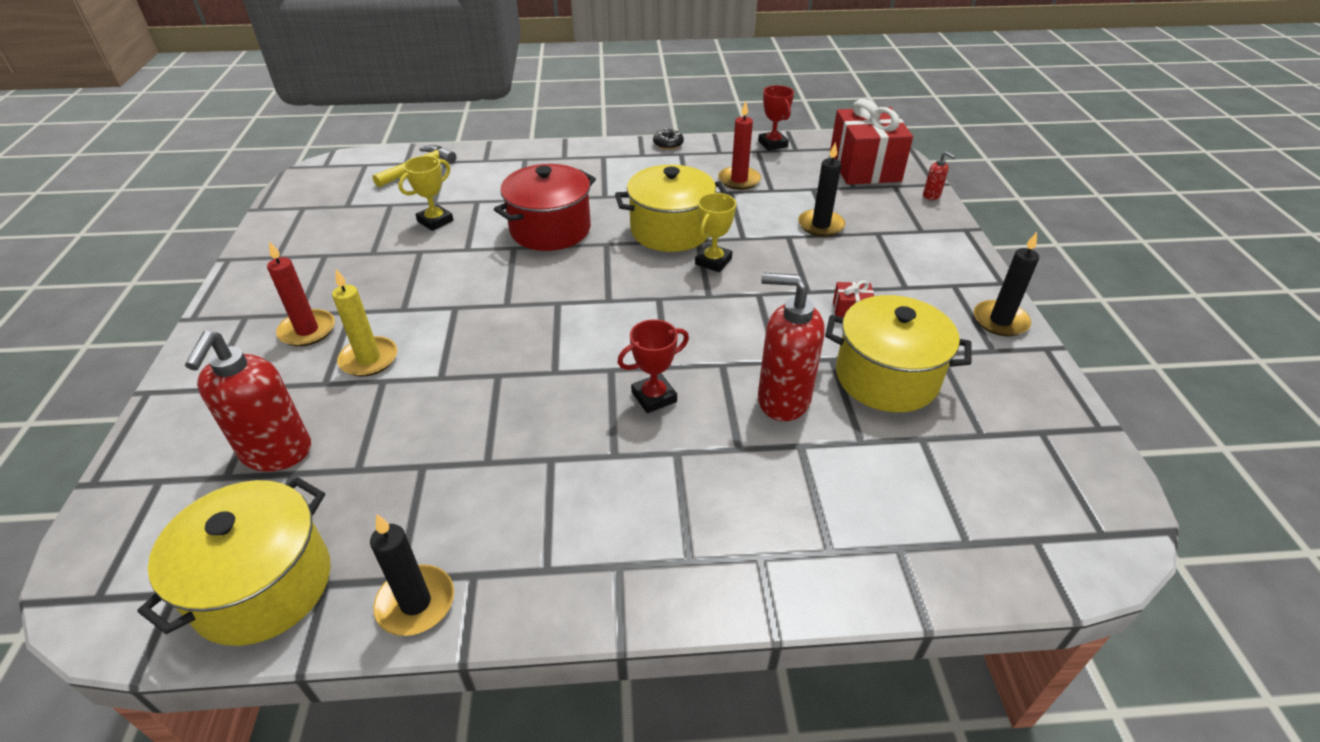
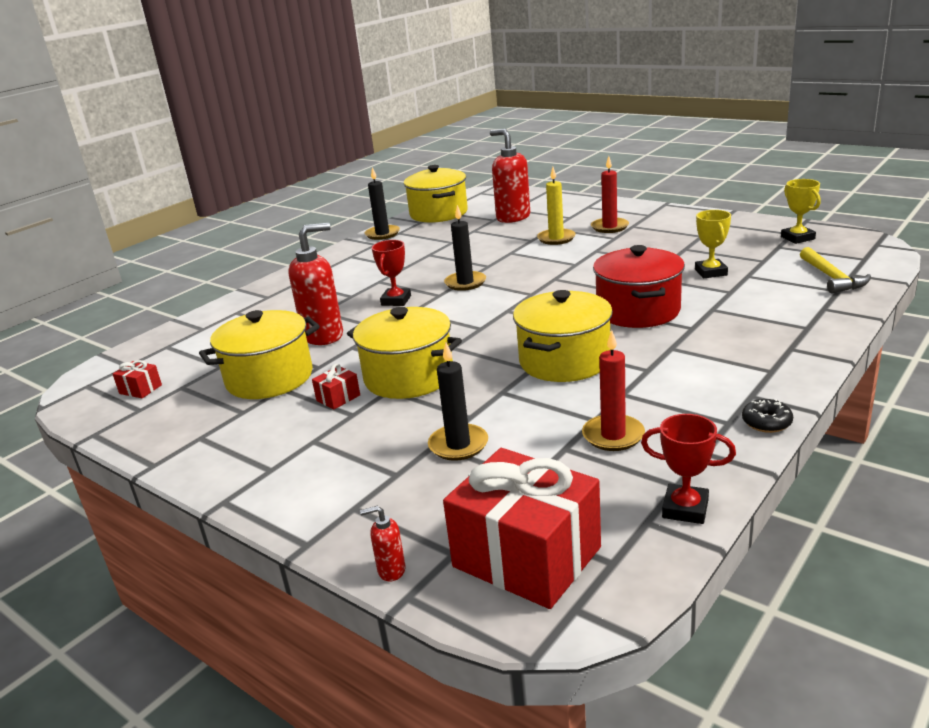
camera: 135 degrees right, 15 degrees down
(713, 261) = (490, 364): yellow trophy -> yellow trophy (797, 238)
(779, 292) = (409, 377): none -> yellow pot
(1000, 321) = (205, 463): black candle -> black candle (465, 283)
(1031, 467) = (140, 389): none -> red gift

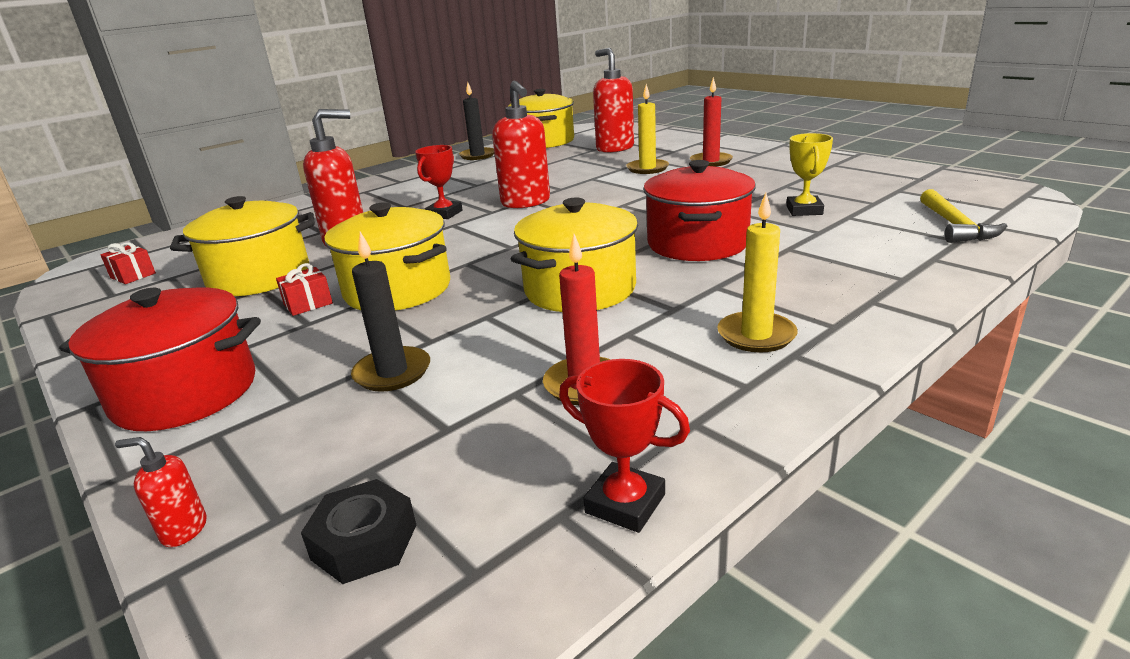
camera: 10 degrees right, 0 degrees up
(298, 482) = (185, 393): none -> red pot
(465, 283) = (526, 202): black candle -> red soap dispenser
(526, 557) = (364, 542): red gift -> black nut
(719, 384) = (756, 335): none -> yellow candle
(766, 422) = (800, 393): black donut -> none
(797, 238) = (925, 183): yellow trophy -> none

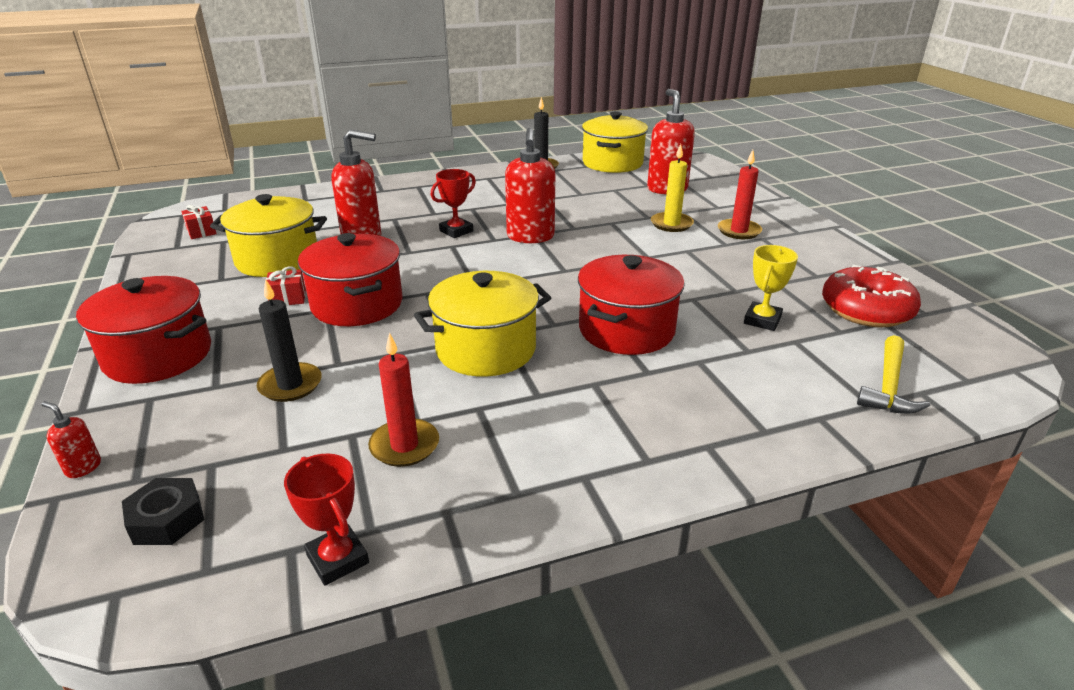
camera: 20 degrees right, 5 degrees up
(397, 289) = (357, 304): yellow pot -> red pot
(756, 335) = (574, 446): yellow candle -> none
(875, 186) = (866, 310): none -> red donut

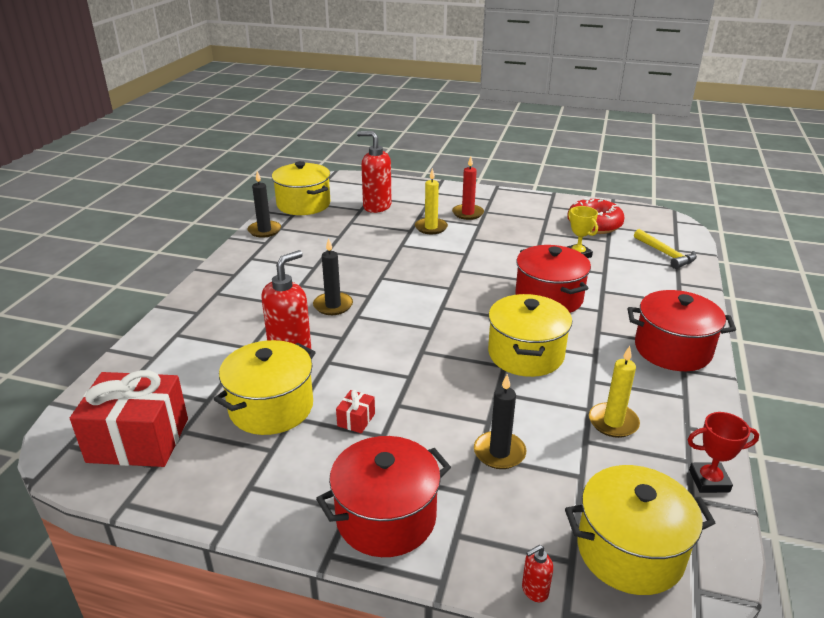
camera: 55 degrees left, 0 degrees up
(167, 519) = (630, 551): black nut -> yellow pot
(201, 232) = (138, 440): red gift -> red gift, size x2.45
(357, 304) = (405, 388): red pot -> red pot (672, 349)
(404, 446) = (613, 422): red candle -> yellow candle
(456, 231) = (333, 305): red trophy -> black candle
(530, 237) = (384, 281): red soap dispenser -> none

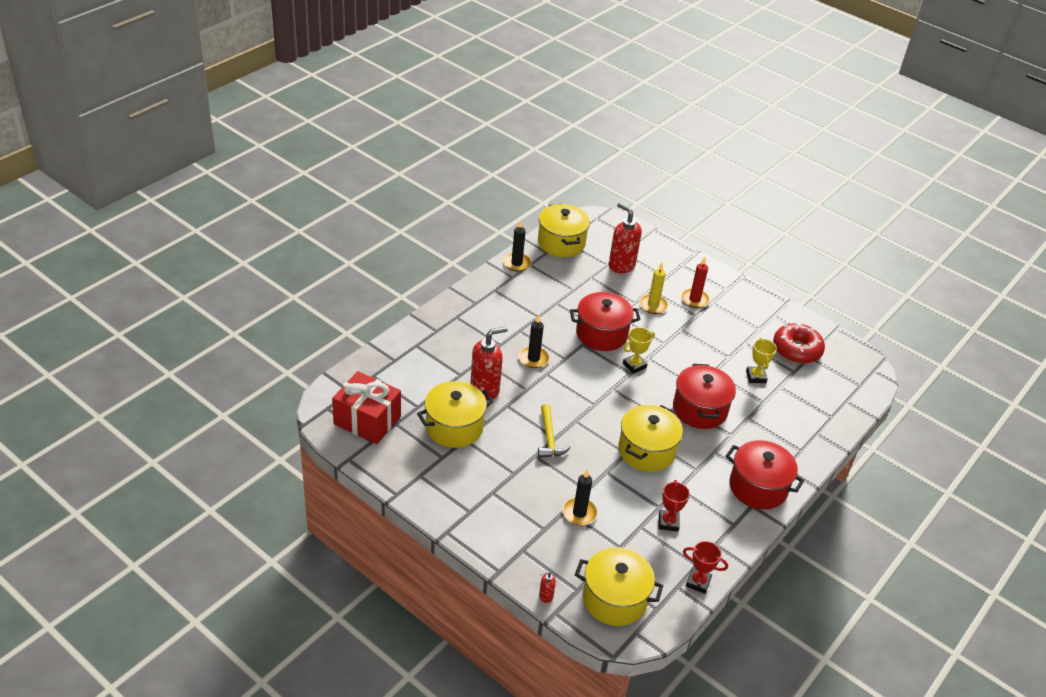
camera: 20 degrees right, 10 degrees up
(356, 420) = (503, 456): red gift -> none
(386, 517) = (488, 525): red pot -> red pot (601, 334)
(450, 280) = (634, 365): none -> yellow trophy
(613, 422) = (668, 522): yellow candle -> red trophy
(666, 254) = (832, 402): yellow hammer -> yellow hammer (549, 438)

